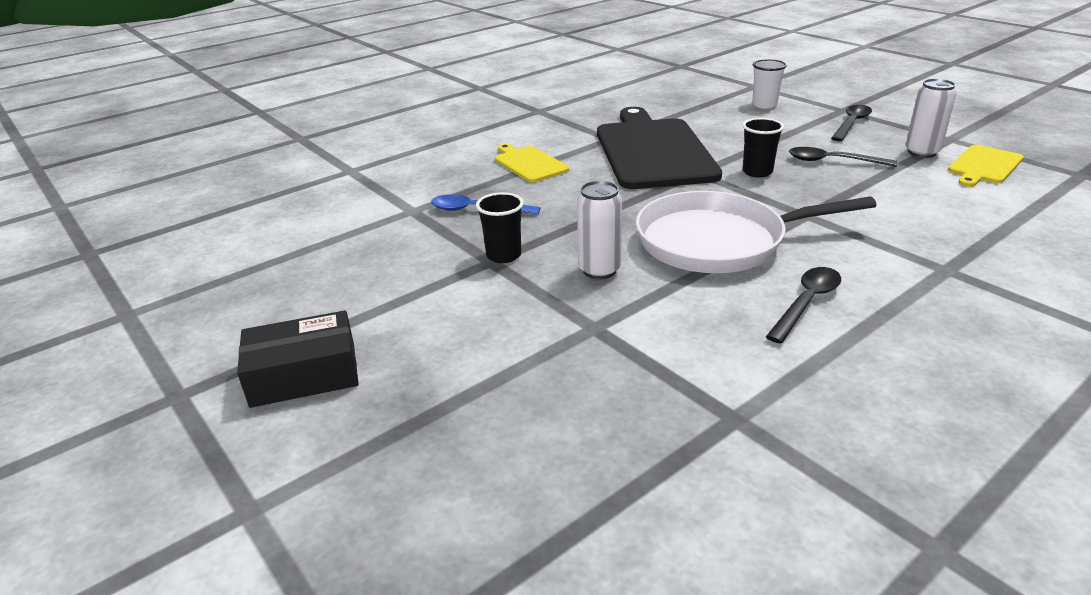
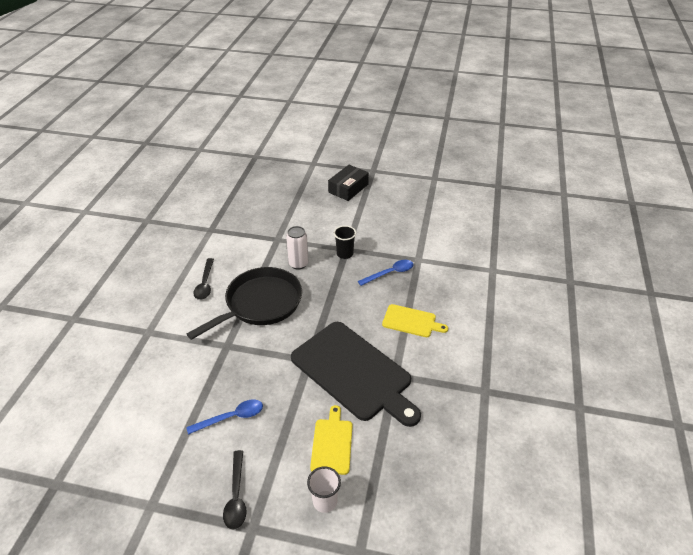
camera: 140 degrees right, 10 degrees up
(717, 242) = (260, 303): white pan -> black pan
(757, 172) = (273, 378): black cup -> none
(832, 161) = (231, 417): black spoon -> blue spoon
(922, 152) = (171, 465): white can -> none
(984, 166) = (125, 463): yellow cutting board -> yellow cutting board (332, 443)

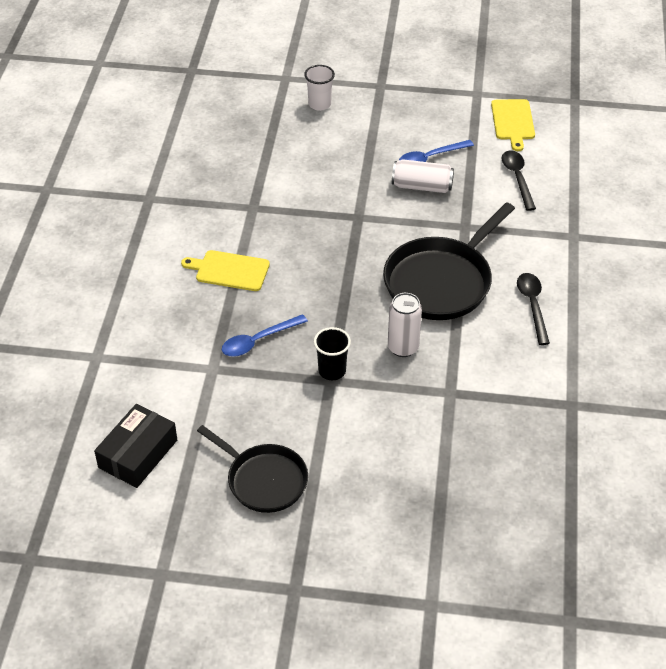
camera: 175 degrees right, 5 degrees up
(236, 496) = (402, 103): black spoon -> black spoon (517, 178)
(248, 386) = (422, 186): none -> white can
(332, 443) = (319, 144): yellow cutting board -> yellow cutting board (513, 122)
(348, 188) = (343, 528): black box -> black box (138, 454)
(354, 372) = (301, 207): black cutting board -> none
(386, 207) = (264, 480): none -> black pan

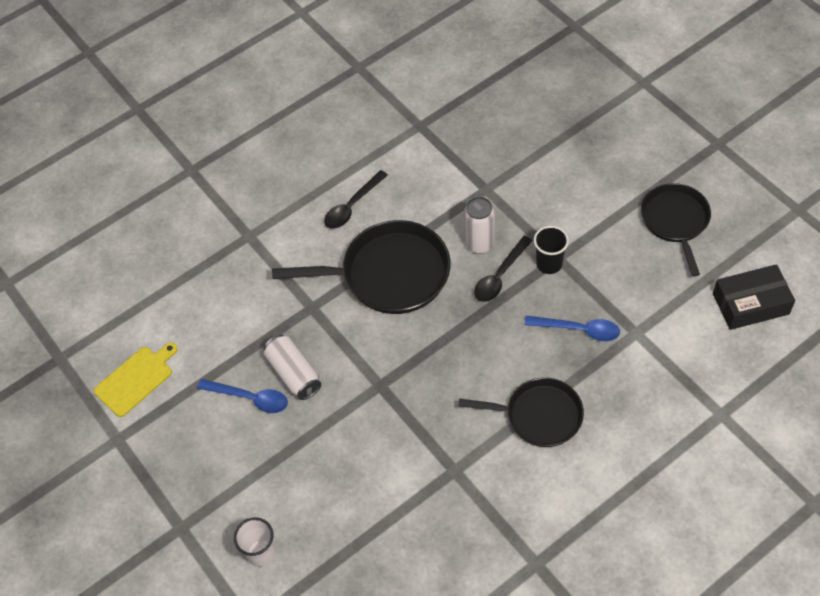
camera: 130 degrees left, 10 degrees up
(229, 270) = (539, 415): yellow cutting board -> black pan
(517, 178) = (214, 319): black spoon -> black spoon (500, 276)

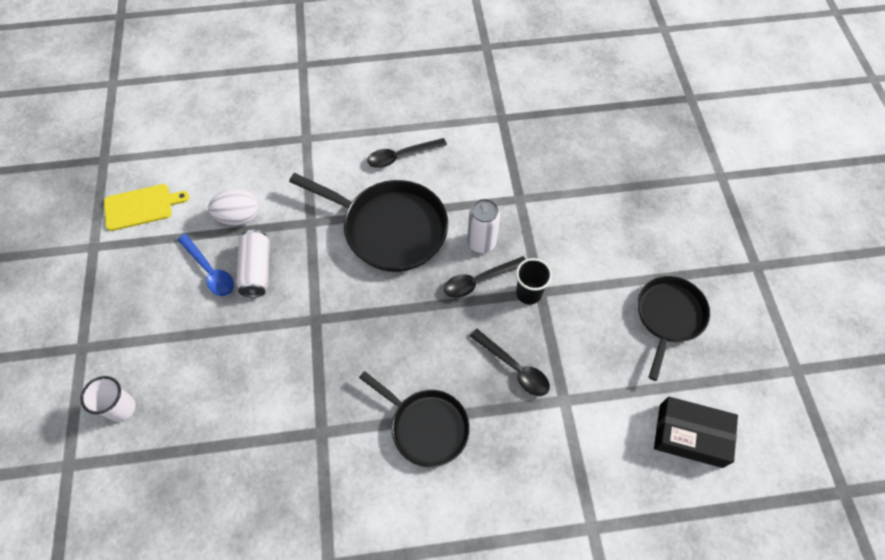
camera: 25 degrees right, 5 degrees up
(240, 338) = (239, 217): none -> white egg
(579, 330) = (514, 368): blue spoon -> black spoon

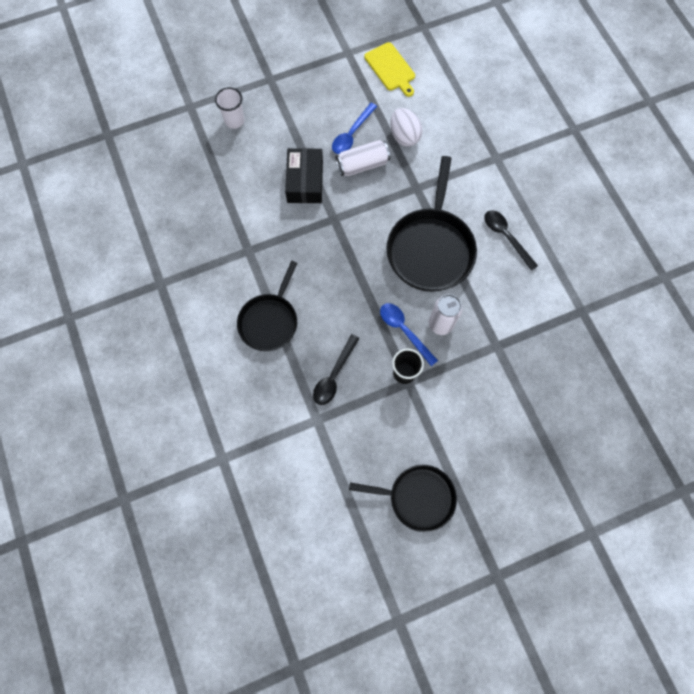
camera: 75 degrees right, 10 degrees up
(479, 280) = (404, 330): black spoon -> blue spoon
(690, 435) = (313, 528): black box -> black box (305, 181)

